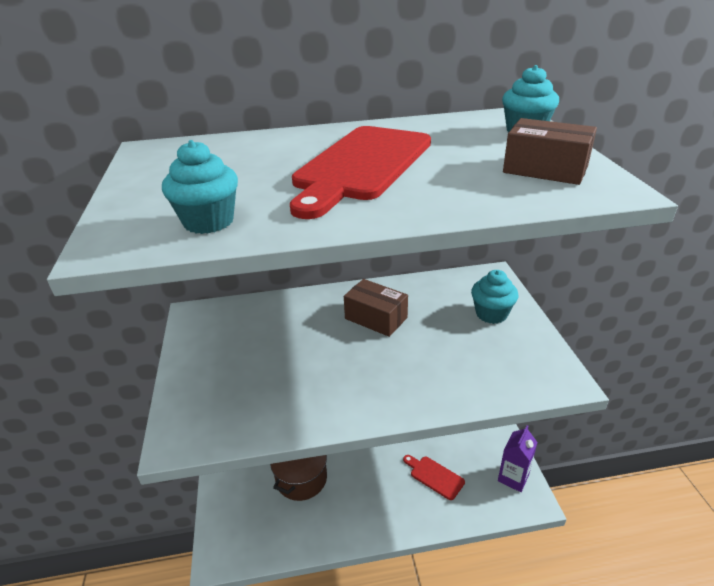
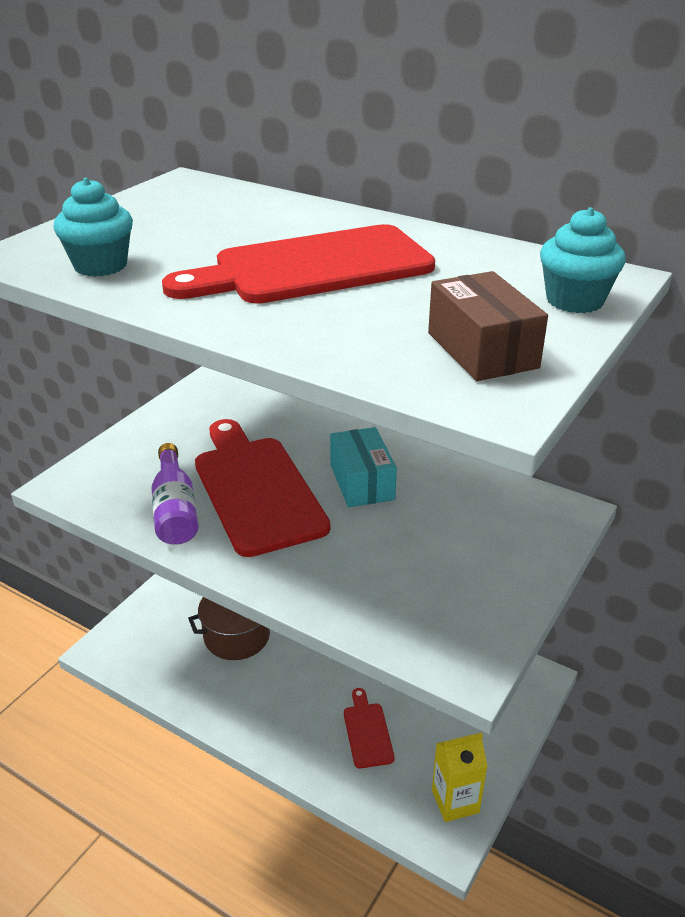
camera: 40 degrees right, 0 degrees up
(287, 404) = (175, 509): none -> purple bottle
(321, 359) = (256, 489): none -> red cutting board
(376, 318) = (362, 482): brown box -> turquoise box
(491, 314) = (496, 551): turquoise cupcake -> none
(513, 477) = (455, 801): purple carton -> yellow carton

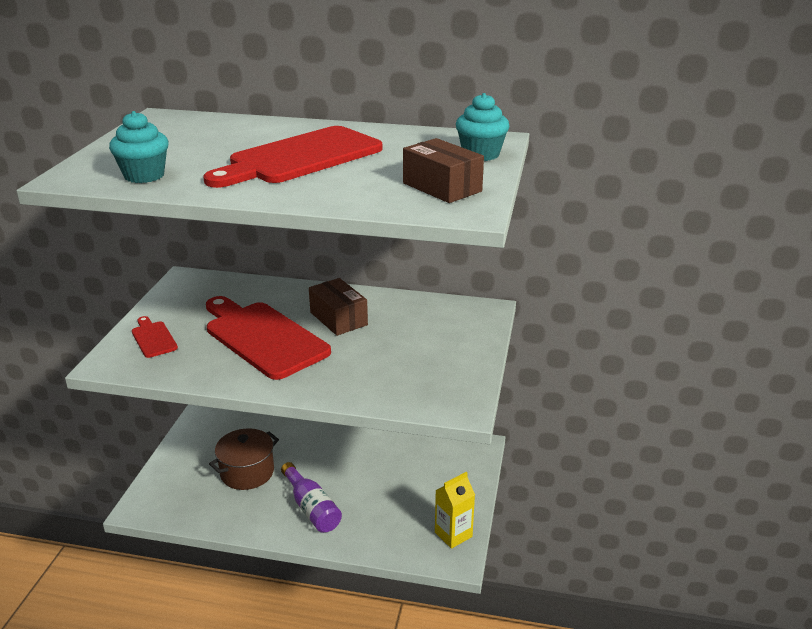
camera: 20 degrees left, 5 degrees down
(175, 509) = (208, 361): purple bottle -> purple bottle (312, 508)
(362, 482) = (338, 318): turquoise box -> brown box
(367, 731) = (374, 509): red cutting board -> red cutting board (153, 338)

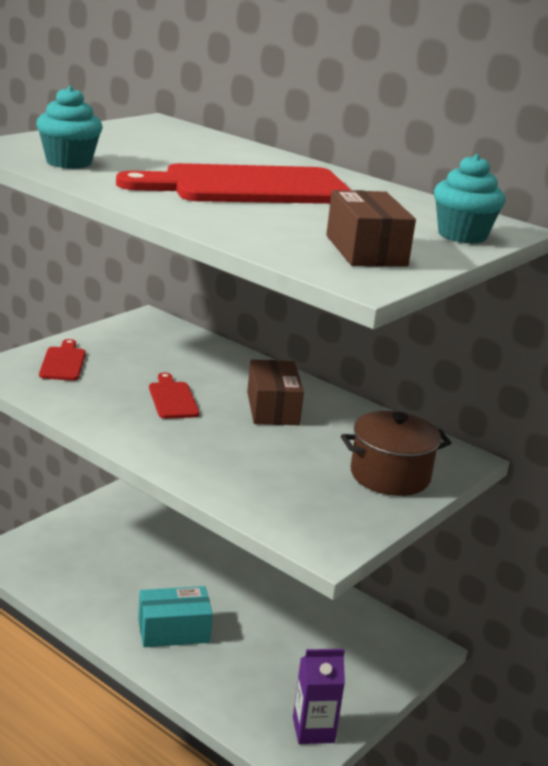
camera: 25 degrees right, 5 degrees down
(247, 472) = (134, 566): brown pot -> brown pot (390, 476)
(262, 337) = (172, 399): red cutting board -> red cutting board, size x0.46
(312, 508) = (173, 630): purple bottle -> turquoise box
(453, 534) = (313, 730): yellow carton -> purple carton

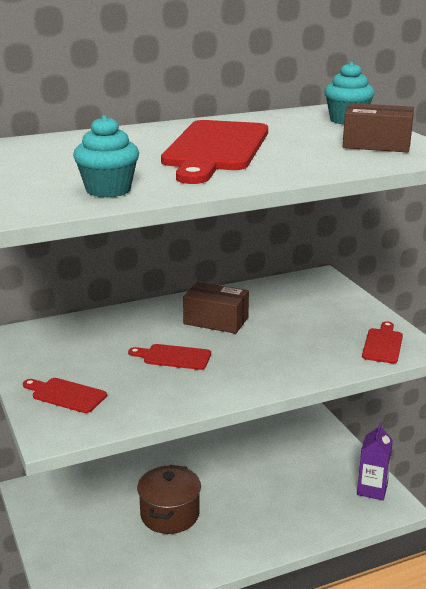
camera: 60 degrees left, 0 degrees up
(173, 630) = (238, 525): turquoise box -> none
(315, 521) = (382, 344): none -> red cutting board
(390, 476) = (333, 305): brown pot -> brown pot (170, 514)

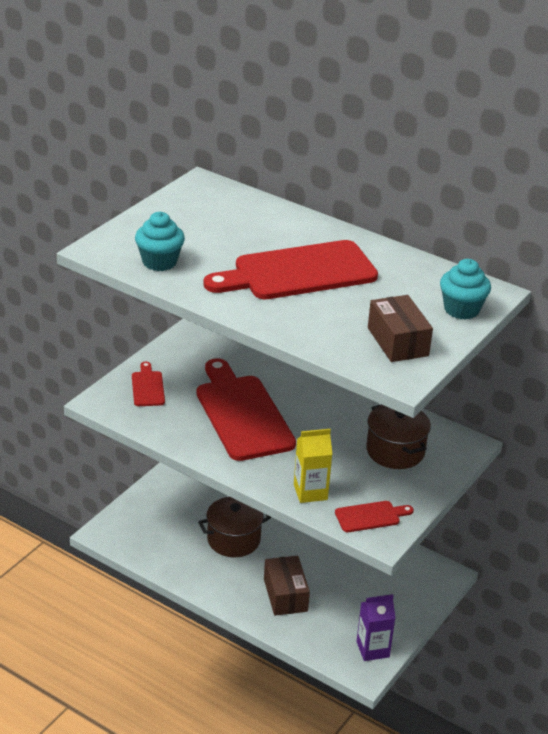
camera: 55 degrees right, 10 degrees up
(173, 357) = (242, 414): red cutting board -> red cutting board, size x2.19
(216, 320) = (319, 413): brown box -> brown box (285, 595)
(303, 306) = (395, 451): none -> brown pot
(325, 361) = (310, 492): none -> yellow carton

